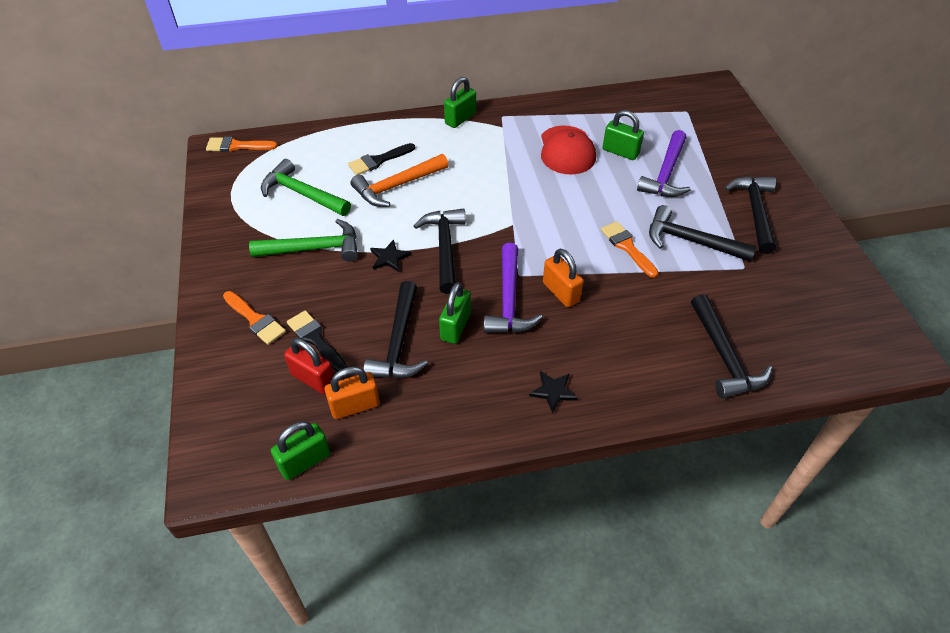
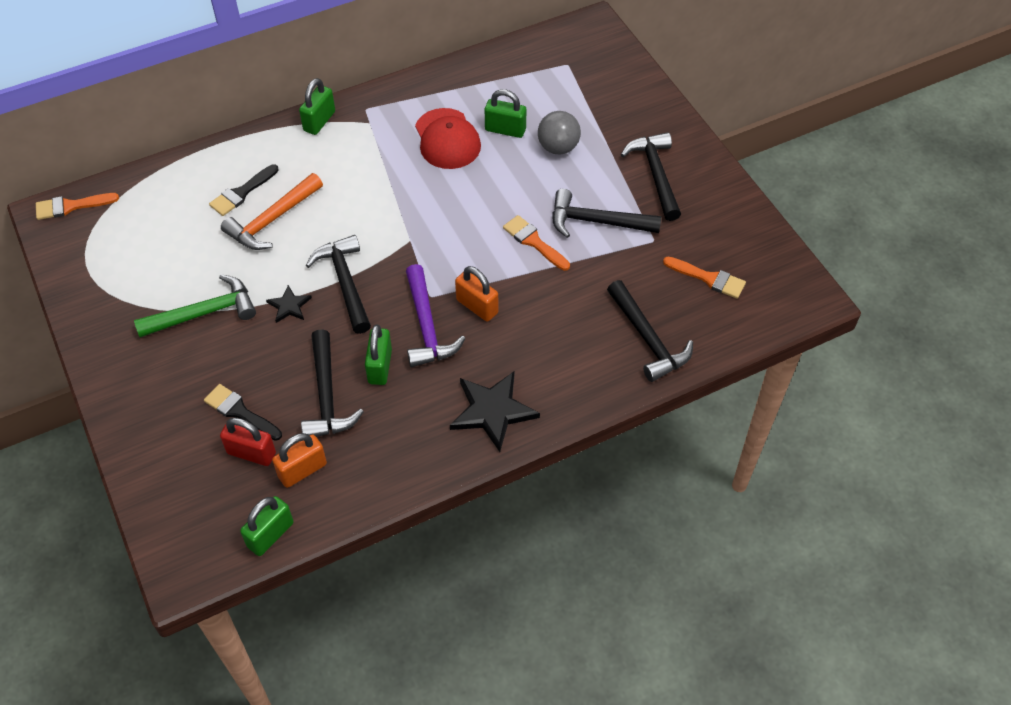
camera: 15 degrees left, 5 degrees up
(255, 320) = (169, 405): orange brush -> orange brush (708, 278)
(302, 194) = (169, 251): green hammer -> none
(553, 391) = (492, 411): black star -> black star, size x1.89
(666, 174) = (558, 147): purple hammer -> grey ball

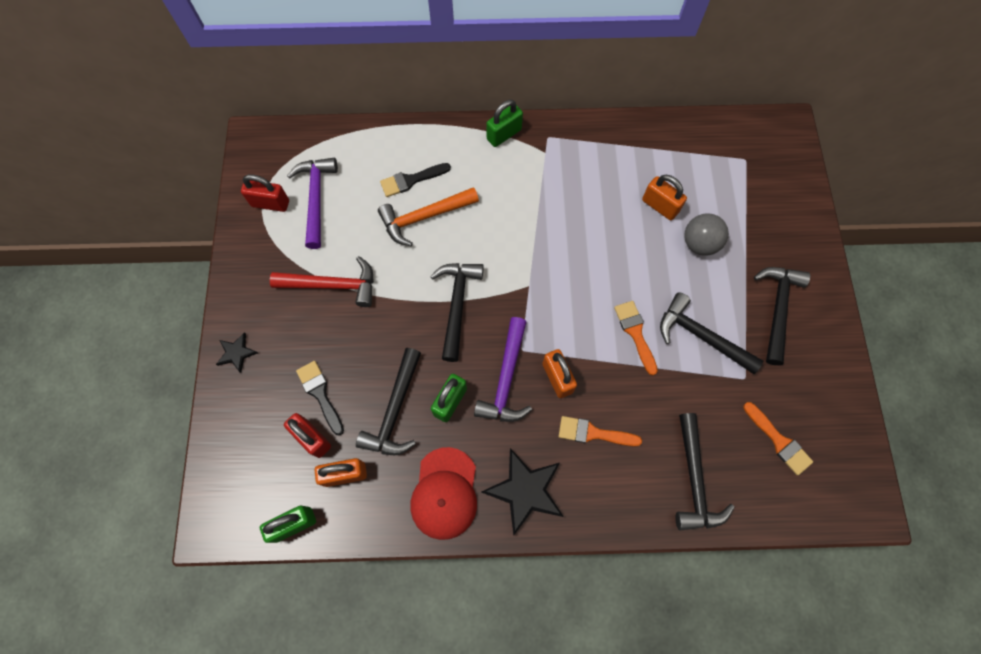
camera: 25 degrees right, 15 degrees up
(71, 206) = (274, 139): orange brush -> orange brush (593, 433)
(97, 265) = (270, 203): none -> red padlock
(146, 244) = (316, 199): none -> purple hammer
(204, 313) = (332, 285): green hammer -> red hammer
(289, 306) = (402, 308): black star -> black star (236, 353)
(447, 139) = (604, 195): red cap -> red cap (445, 493)
(505, 130) = (660, 206): green padlock -> orange padlock

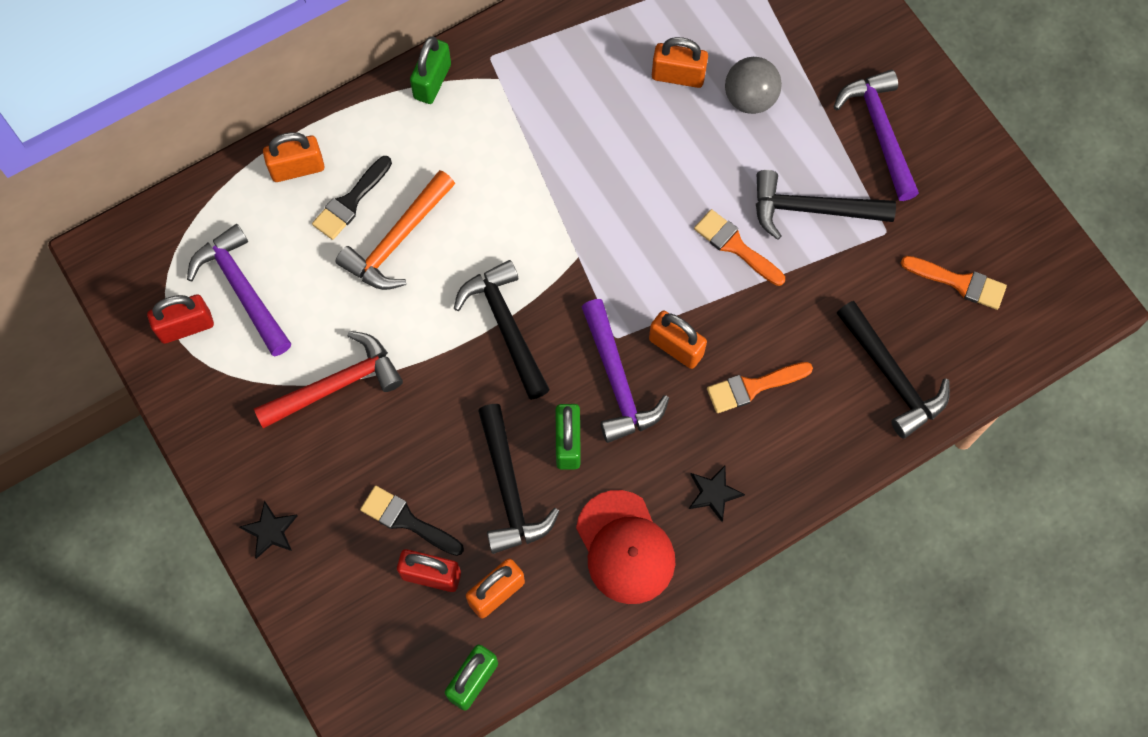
camera: 30 degrees left, 0 degrees up
(393, 145) = (297, 168): none -> orange padlock
(525, 491) = (714, 493): black star -> black star, size x0.53
(777, 309) = (880, 131): black hammer -> purple hammer

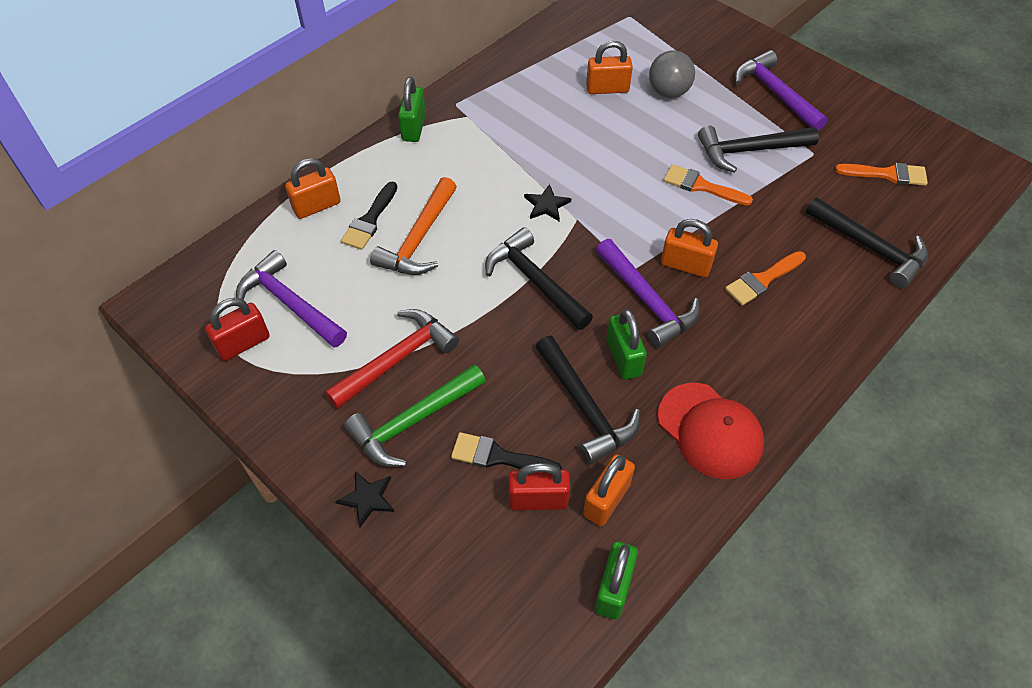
camera: 15 degrees left, 15 degrees down
(334, 460) = (413, 421): none -> green hammer
(714, 493) = (768, 367): black star -> black star (546, 205)

